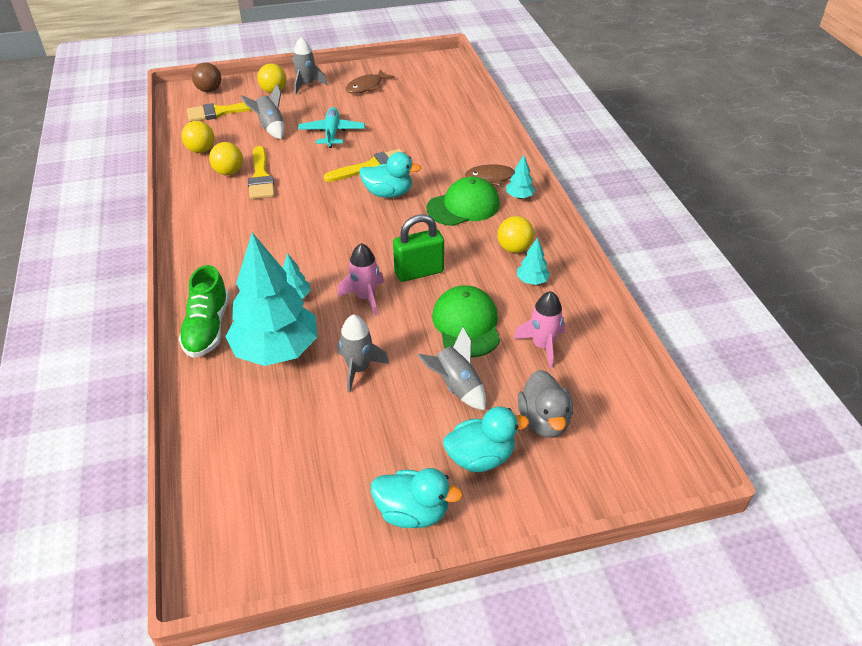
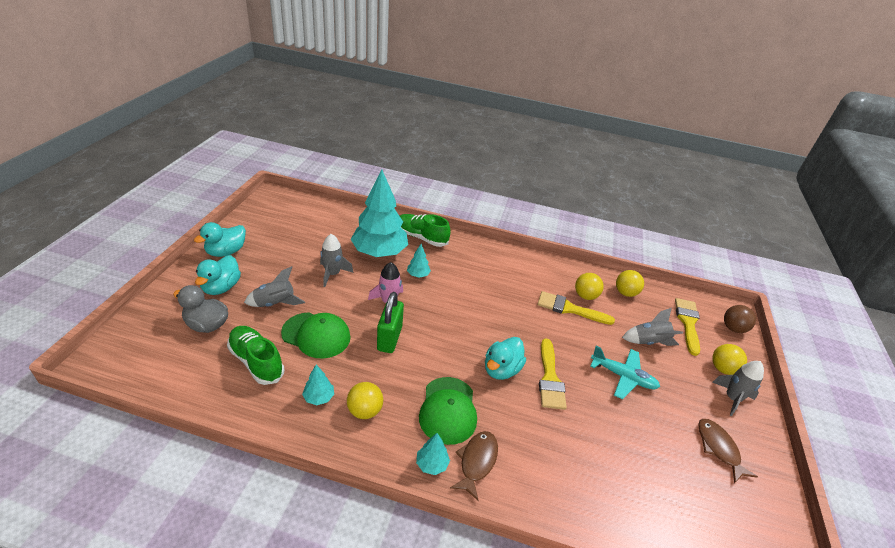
camera: 115 degrees right, 5 degrees down
(542, 345) = (256, 361): pink rocket -> green shoe

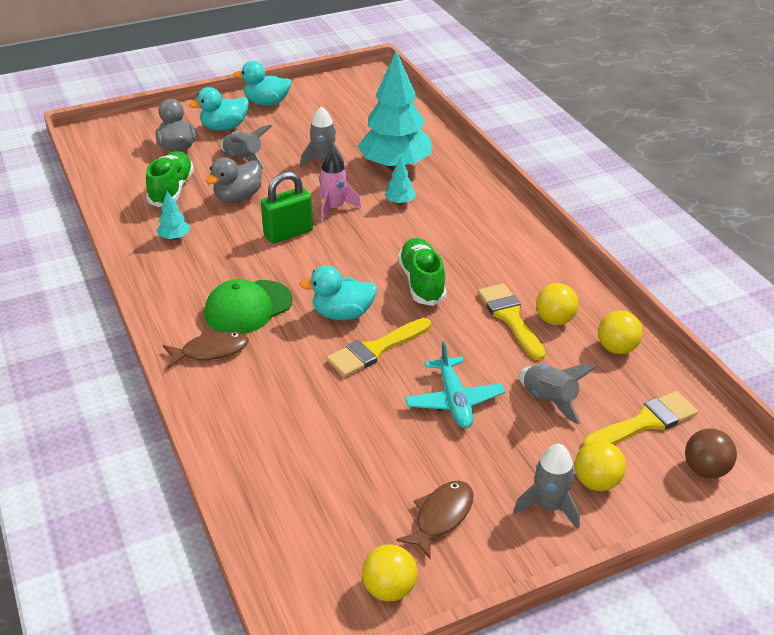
camera: 55 degrees right, 0 degrees up
(316, 335) = (238, 197): green cap -> grey duck
(365, 411) = (190, 266): yellow ball -> yellow ball (389, 589)
(421, 237) = (461, 173): green shoe -> green shoe (422, 282)
(432, 464) = (178, 328): turquoise tree -> none

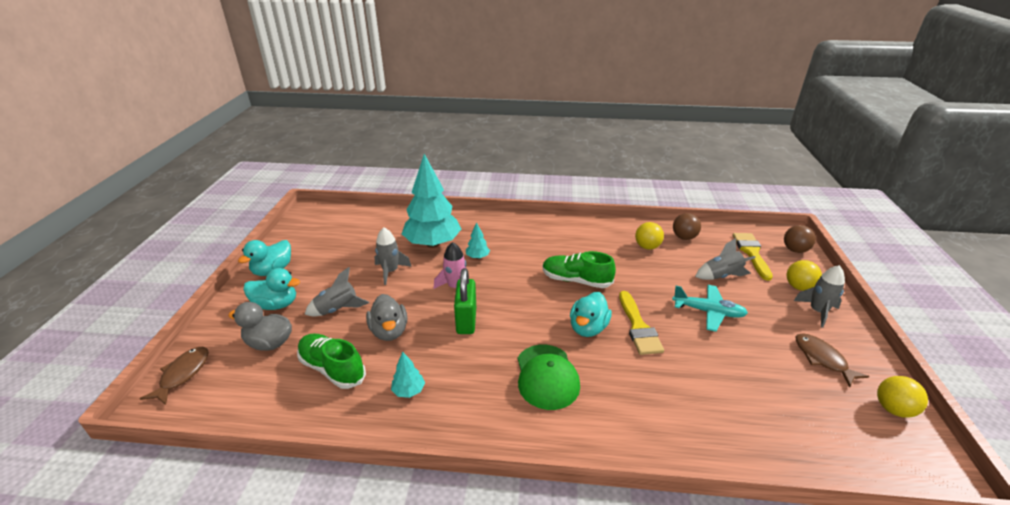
camera: 60 degrees left, 5 degrees down
(210, 351) = (591, 420): brown fish -> brown fish (183, 374)
(224, 127) = (276, 305): turquoise duck -> turquoise duck turned 90 degrees counterclockwise
(510, 318) = (636, 261): yellow brush -> none
(617, 348) = (684, 237): yellow ball -> brown ball

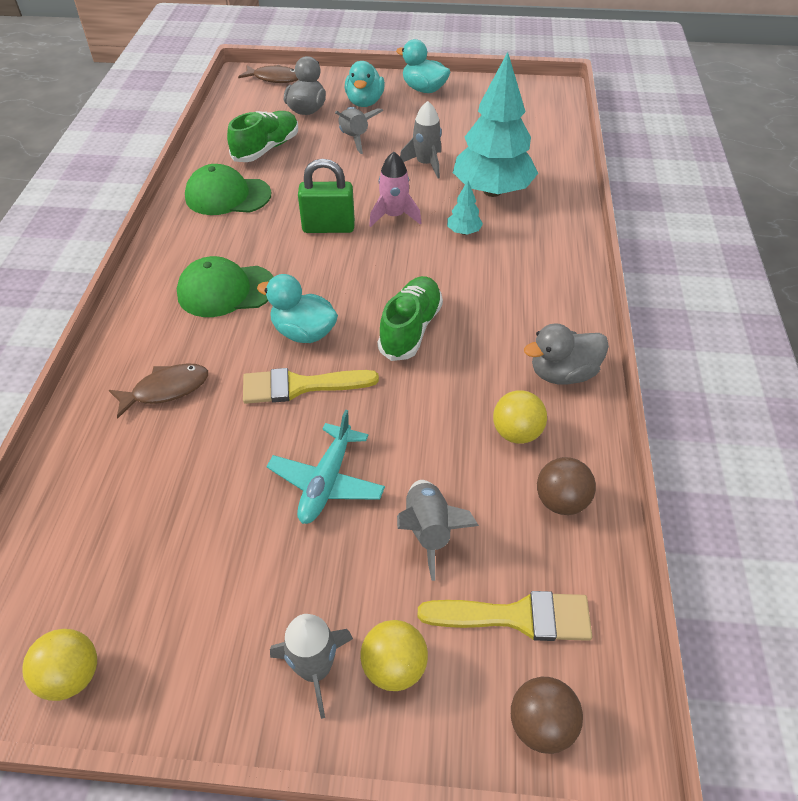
camera: 90 degrees right, 15 degrees up
(389, 331) = (316, 175): grey duck -> grey duck (563, 373)
(409, 391) = (227, 196): turquoise tree -> green cap
(822, 359) = (195, 616): brown fish -> brown fish (166, 389)

